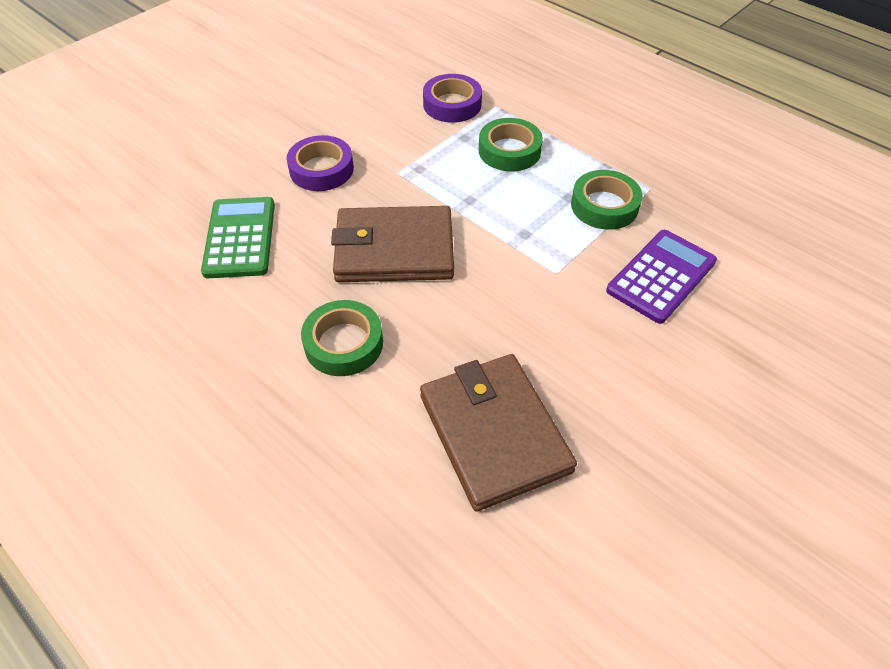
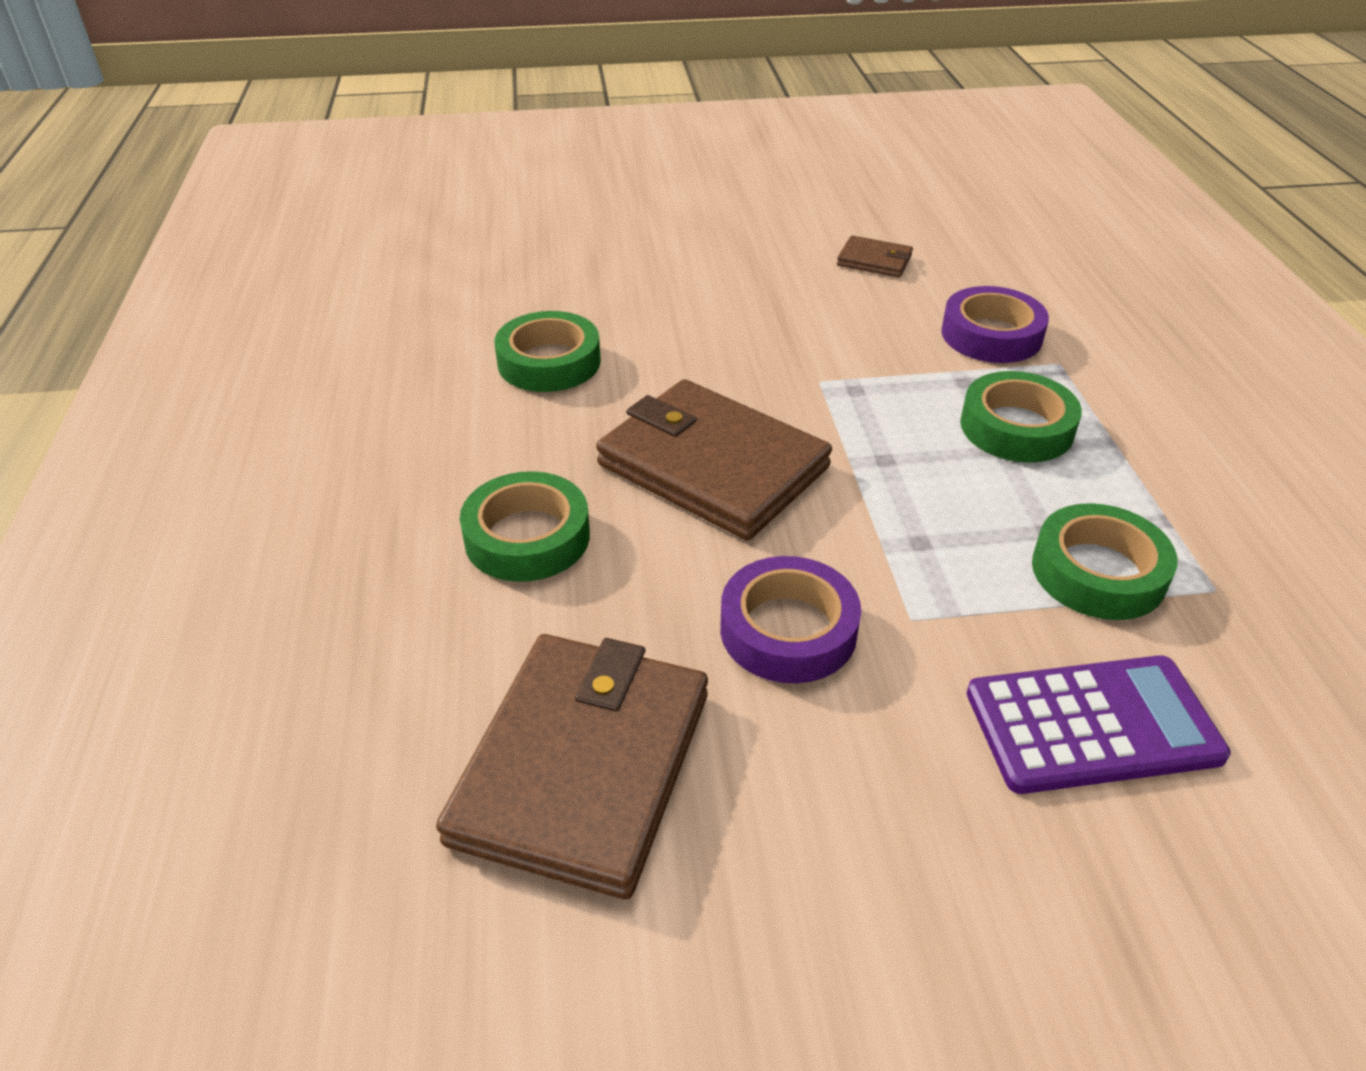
camera: 40 degrees right, 10 degrees down
(240, 238) = (549, 362): green calculator -> green tape
(321, 169) = (726, 334): purple tape -> purple tape (788, 630)
(353, 86) = (874, 260): none -> brown wallet

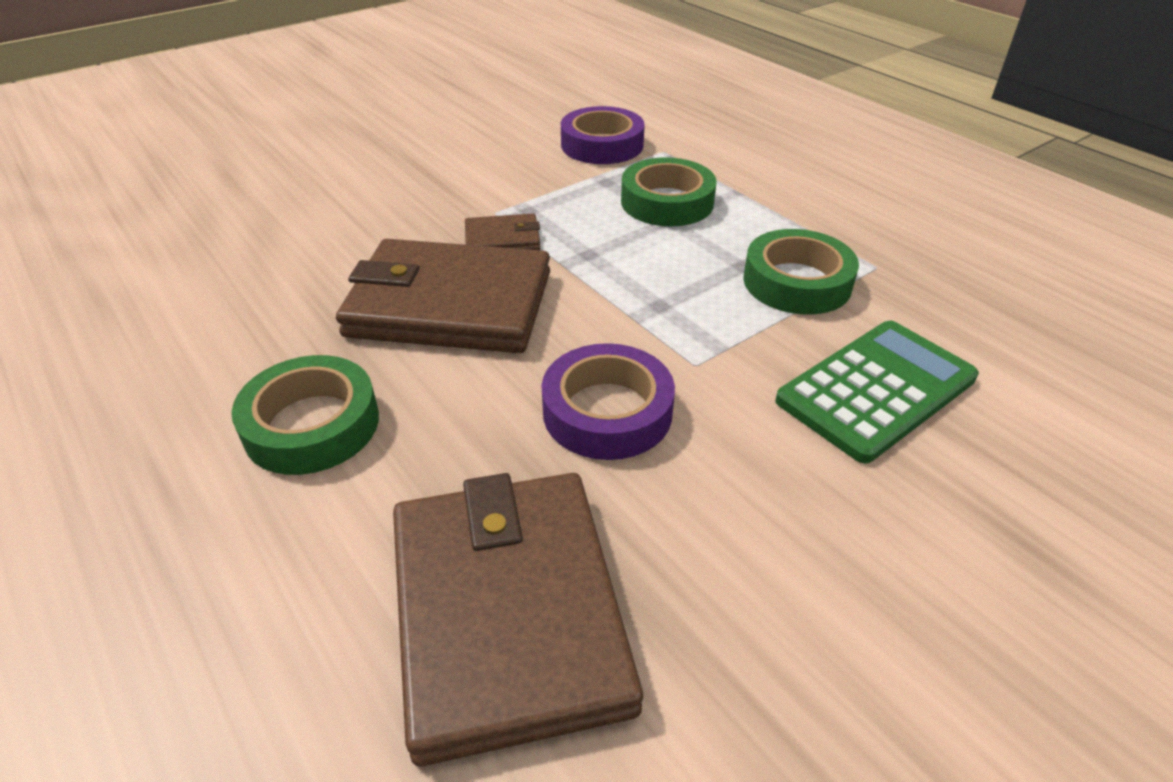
camera: 30 degrees left, 0 degrees up
(549, 362) = (234, 266): green tape -> none
(874, 260) = (476, 116): brown wallet -> brown wallet (502, 239)
(1092, 725) = (876, 390): purple calculator -> green calculator

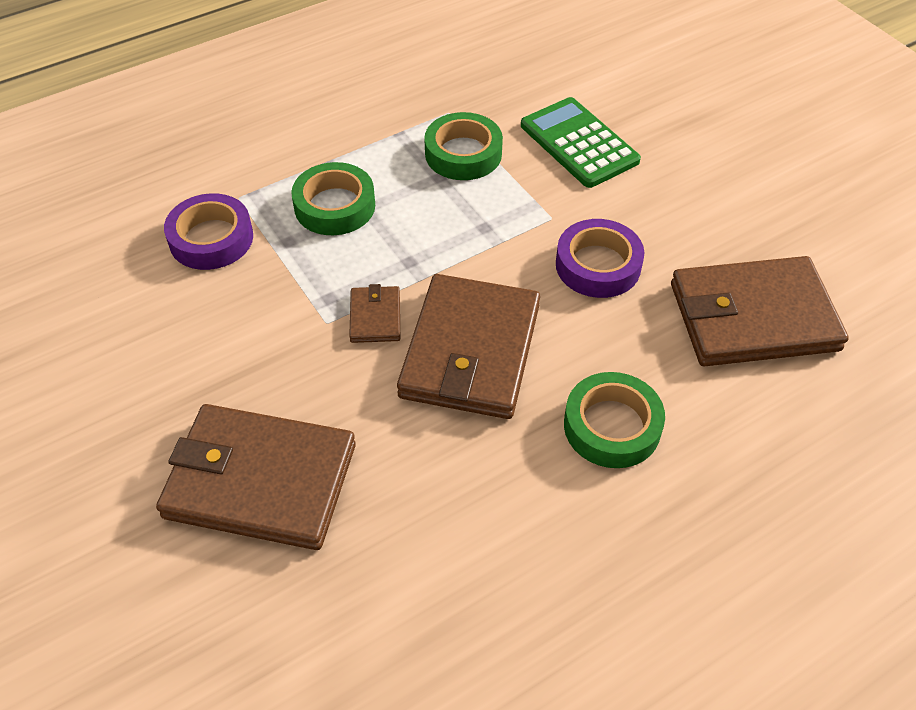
camera: 85 degrees left, 10 degrees up
(308, 197) = (260, 481): none -> brown wallet

